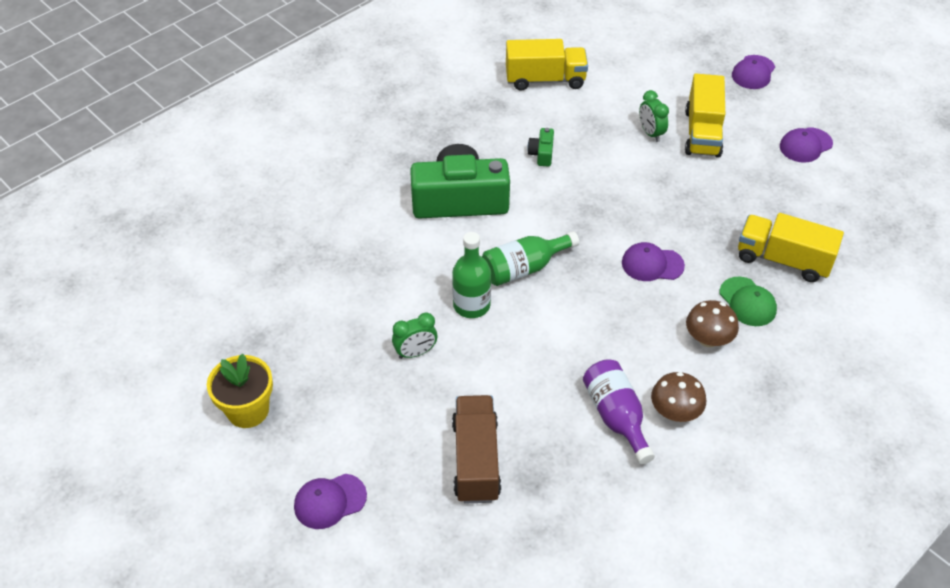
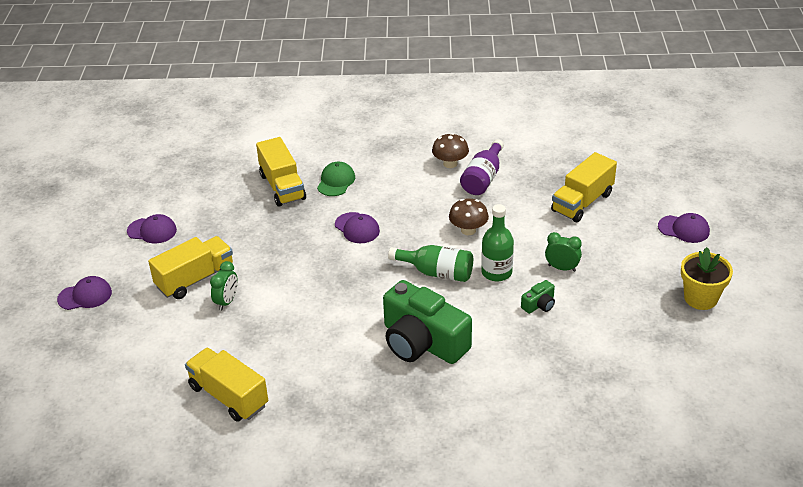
camera: 135 degrees left, 10 degrees down
(476, 460) = (582, 202): brown truck -> yellow truck
(541, 154) = (320, 337): green camera -> green camera (539, 305)
(708, 339) = (385, 179): brown mushroom -> brown mushroom (468, 230)

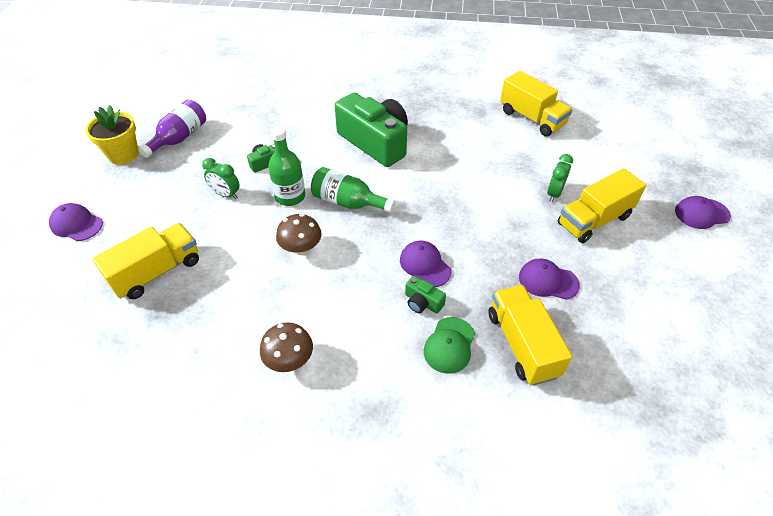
camera: 175 degrees left, 10 degrees up
(152, 231) = (670, 289): purple cap -> purple cap (548, 281)
(357, 203) = (422, 302): none -> green camera
(483, 178) = (255, 326): purple bottle -> purple bottle (179, 138)

